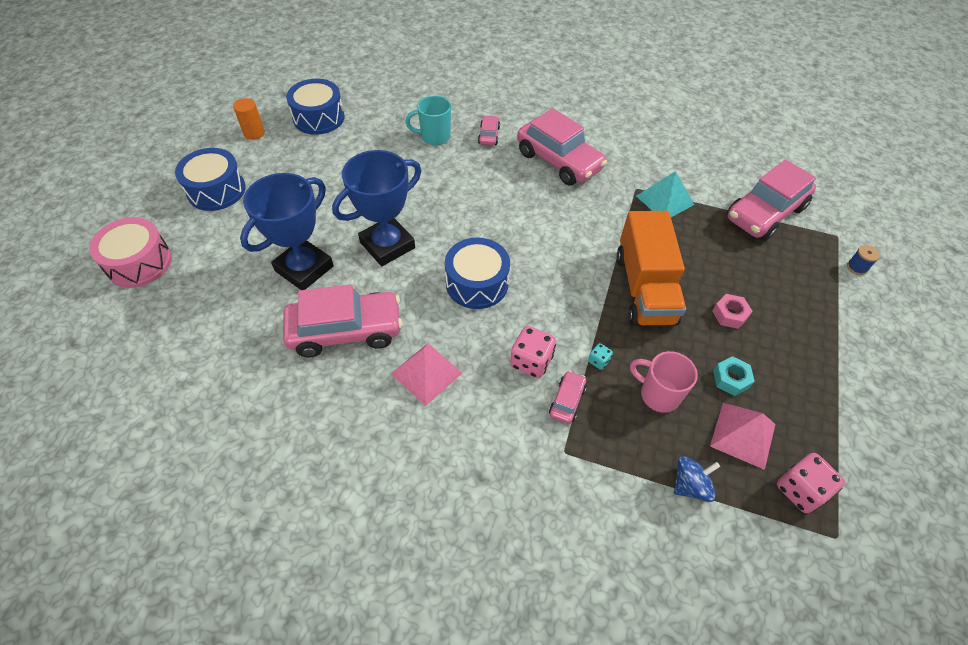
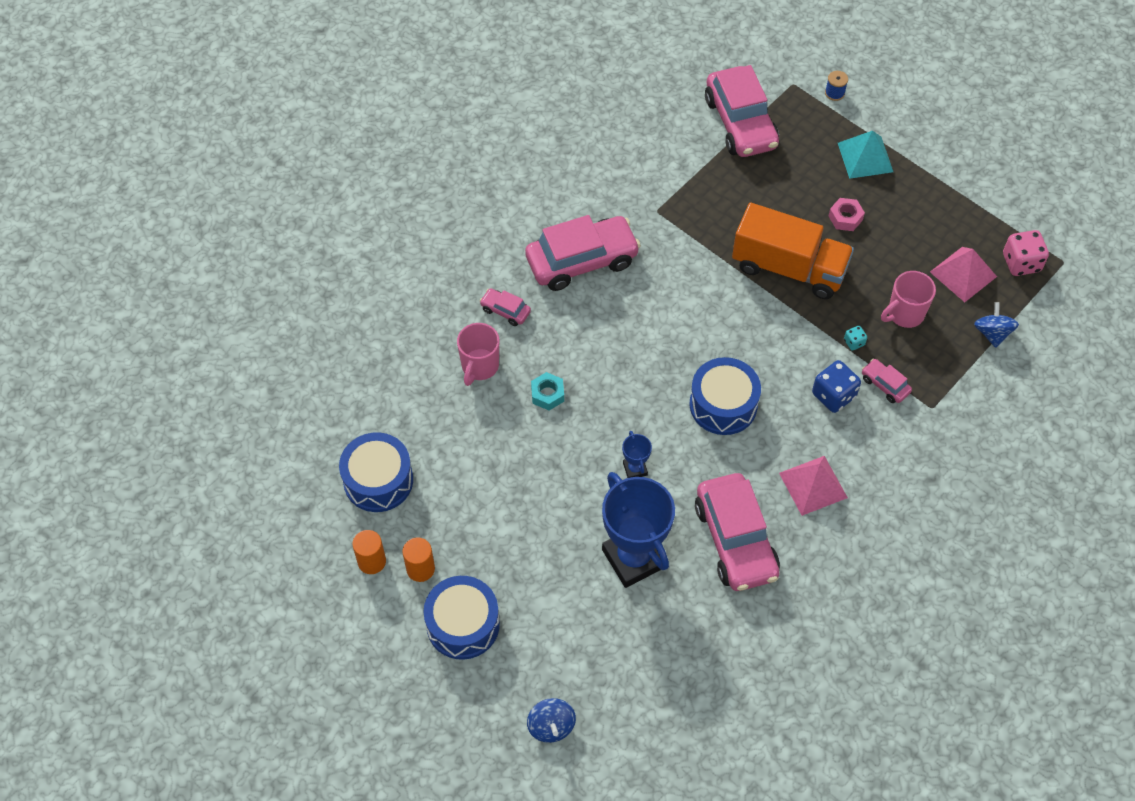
camera: 65 degrees left, 5 degrees up
(139, 263) = (551, 726): pink drum -> blue spinning top
(255, 157) = (420, 569): none -> orange cylinder
(346, 331) = (735, 540): pink car -> pink car turned 150 degrees clockwise
(387, 245) = (635, 469): blue trophy -> blue trophy, size x0.43
(434, 137) = (479, 366): turquoise mug -> pink mug
(531, 361) = (833, 395): pink dice -> blue dice
(664, 200) = (685, 195): turquoise pyramid -> turquoise pyramid (865, 157)
(731, 379) = (910, 254): turquoise nut -> turquoise nut (547, 394)

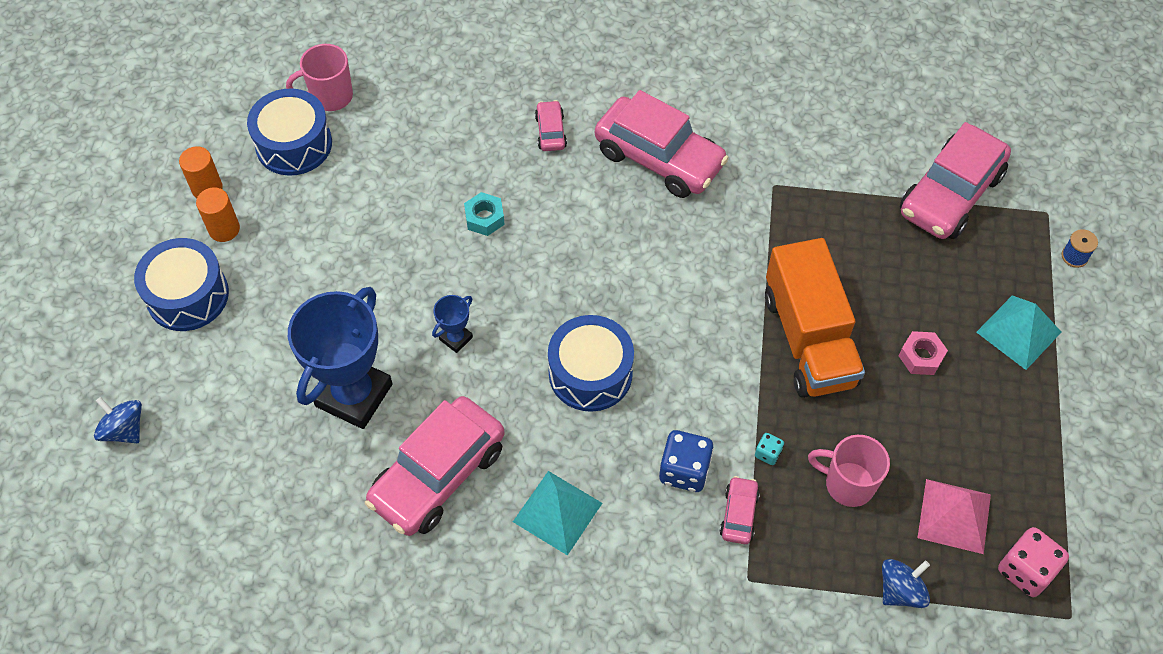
camera: 55 degrees right, 0 degrees up
(479, 366) = (473, 148): pink mug -> pink mug (330, 96)
(551, 726) = (124, 430): blue spinning top -> blue spinning top turned 90 degrees clockwise
(813, 485) = (557, 512): pink pyramid -> turquoise pyramid

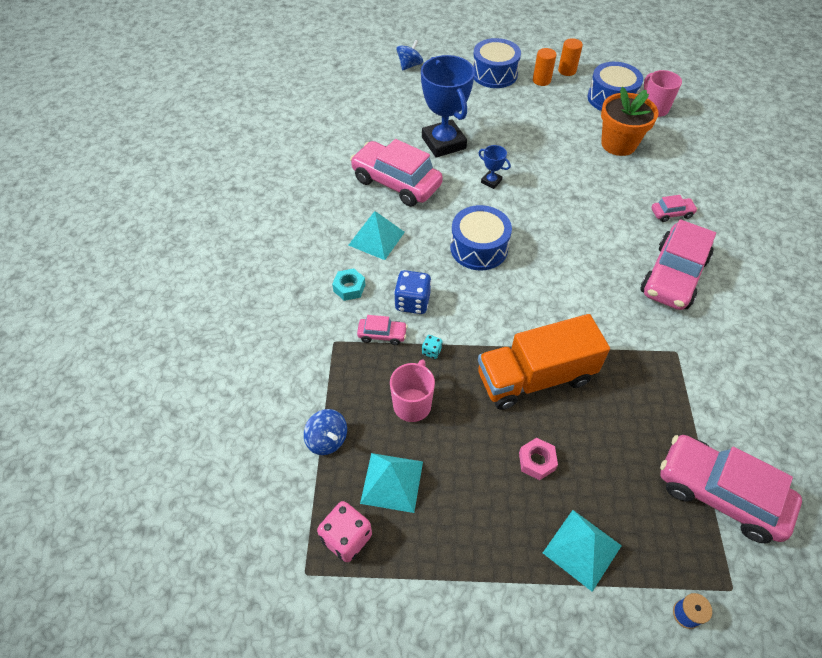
camera: 85 degrees right, 5 degrees down
(354, 395) = (443, 143): blue trophy -> blue trophy turned 45 degrees clockwise
(401, 159) = (618, 144): none -> orange flower pot
(484, 218) = (586, 186): turquoise nut -> turquoise nut (349, 288)
(954, 516) = (392, 482): pink pyramid -> turquoise pyramid

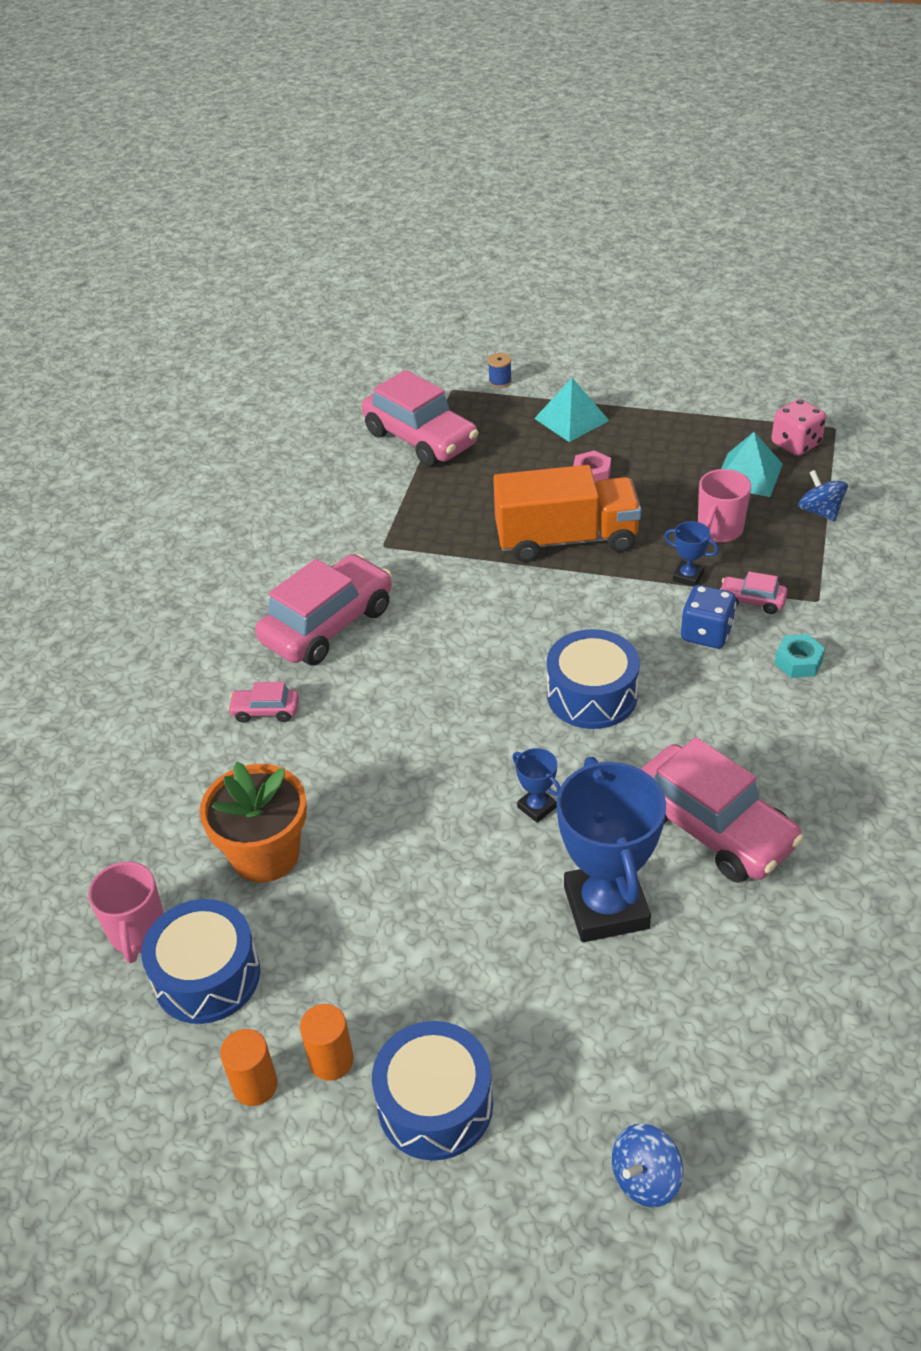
camera: 165 degrees left, 10 degrees down
(376, 238) = (754, 729): turquoise pyramid -> none
(431, 351) = (688, 576): turquoise dice -> blue trophy

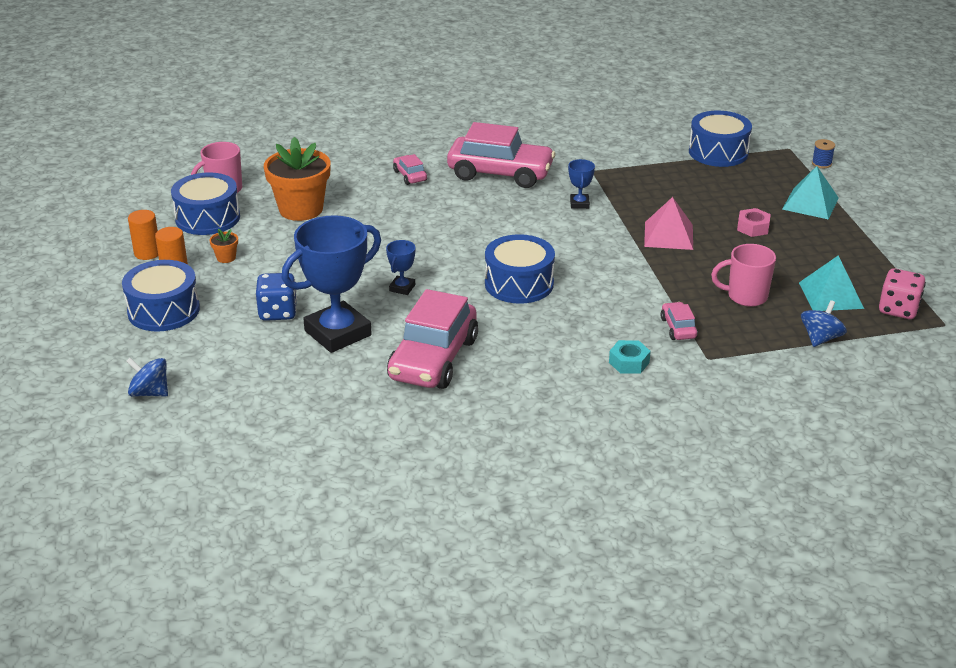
camera: 60 degrees right, 10 degrees down
(337, 983) = (226, 258): none -> orange flower pot
(420, 439) = (718, 152): pink car -> blue drum
(566, 539) = (668, 235): orange truck -> pink pyramid
(688, 576) = (678, 294): blue trophy -> blue trophy (579, 204)
(706, 633) = (623, 316): blue dice -> blue dice (278, 312)

